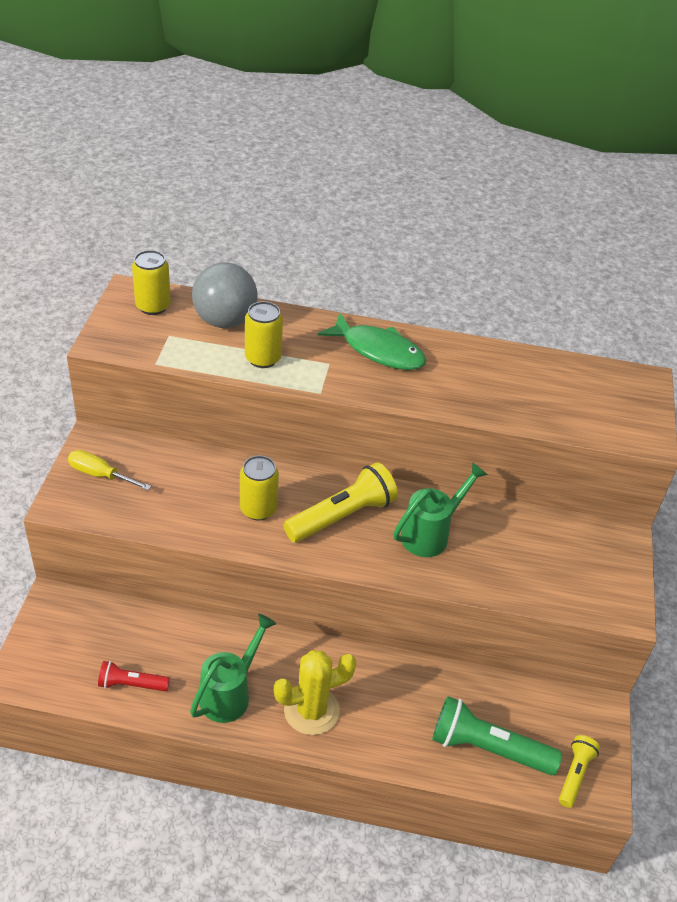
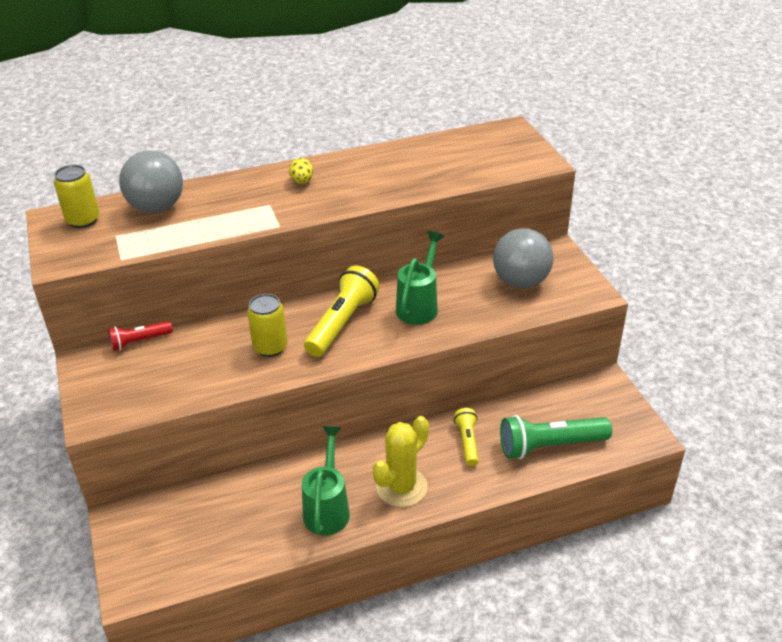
camera: 25 degrees left, 5 degrees down
(100, 475) = (111, 381): yellow screwdriver -> none
(131, 684) = (238, 543): red flashlight -> red flashlight (140, 341)
(263, 358) = (212, 221): yellow can -> none
(378, 351) = (302, 181): green fish -> yellow egg
(556, 558) = (520, 282): none -> grey ball
(575, 775) = (621, 432): yellow flashlight -> yellow flashlight (467, 442)

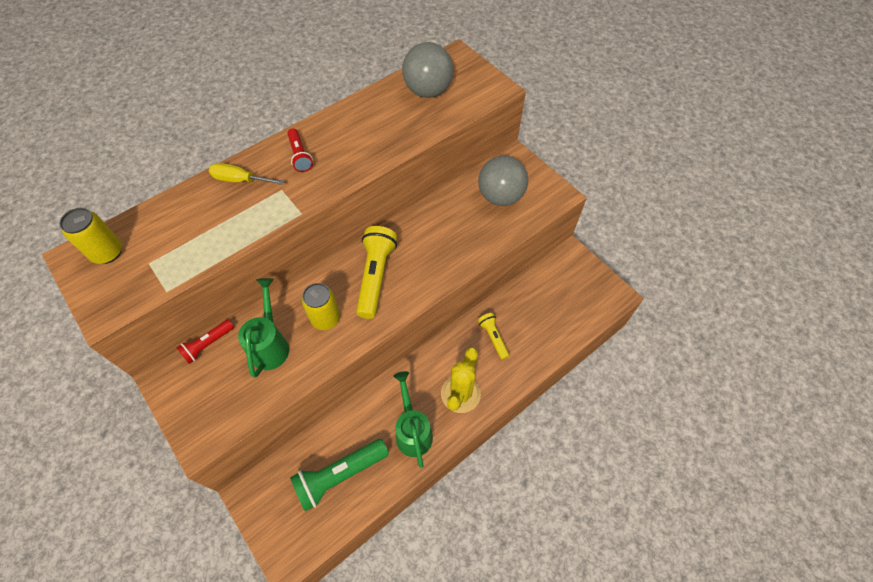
camera: 20 degrees left, 20 degrees up
(157, 207) = (175, 219): grey ball -> grey ball (428, 91)
(233, 190) = (240, 180): none -> yellow screwdriver
(302, 181) = (300, 156): yellow egg -> red flashlight
(419, 305) = (431, 241): green watering can -> green watering can (271, 344)
(550, 446) = (553, 323): green flashlight -> green flashlight (340, 475)

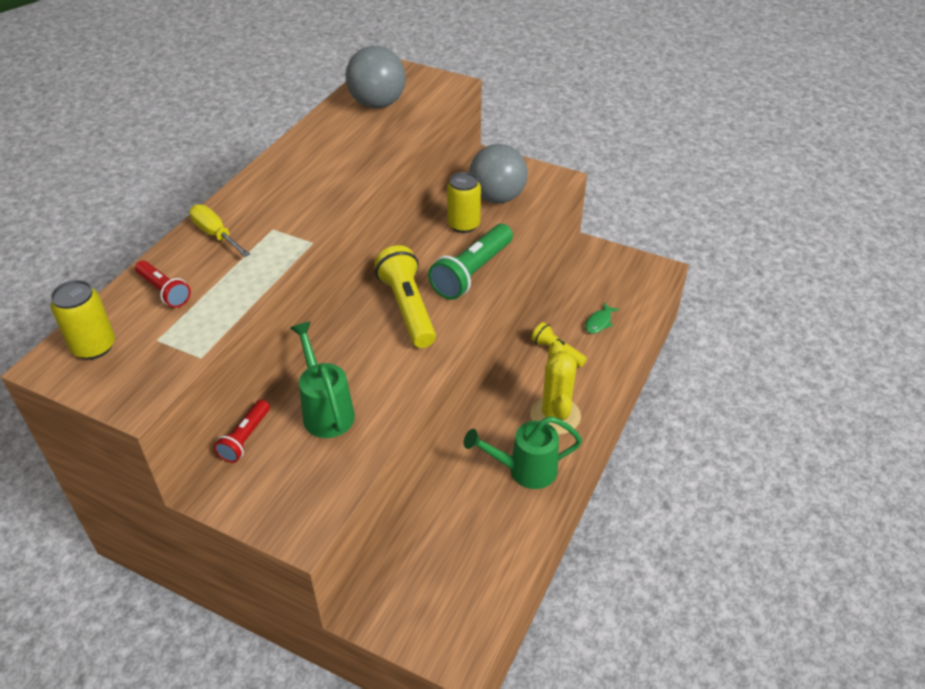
camera: 25 degrees left, 15 degrees down
(240, 180) = (215, 234): yellow screwdriver -> yellow screwdriver turned 60 degrees clockwise
(300, 156) = (272, 194): red flashlight -> red flashlight (164, 291)
(326, 318) = (376, 364): yellow can -> yellow can (463, 225)
(340, 475) = (467, 547): green flashlight -> green flashlight (472, 272)
(412, 430) = (524, 470): green watering can -> green watering can turned 60 degrees counterclockwise
(540, 324) = (599, 322): none -> green fish

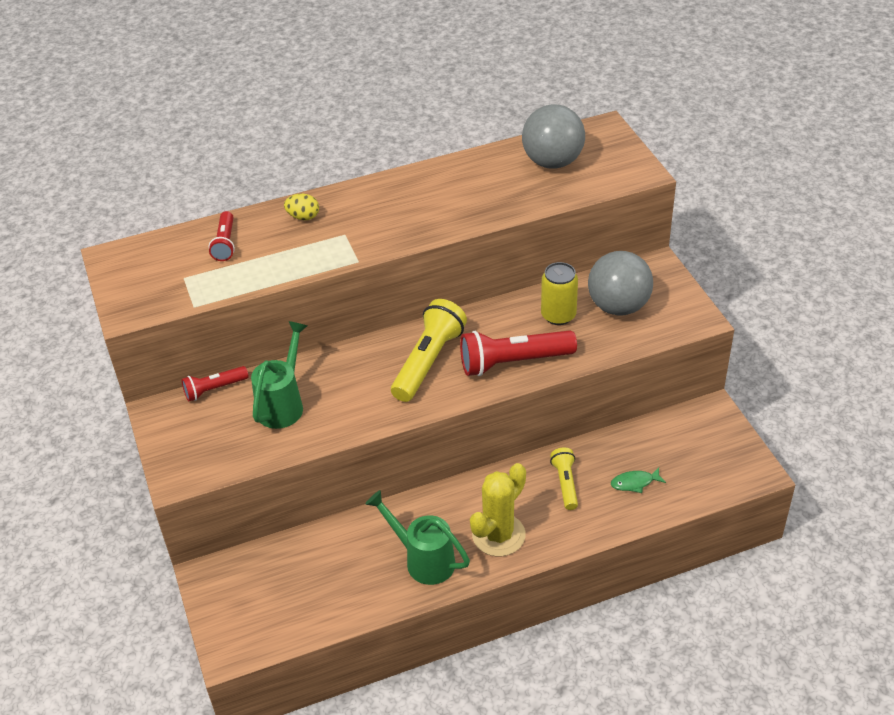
camera: 45 degrees right, 0 degrees up
(94, 347) = (145, 260): yellow can -> none
(215, 234) = (303, 217): yellow screwdriver -> yellow egg
(472, 272) = (513, 362): green flashlight -> red flashlight

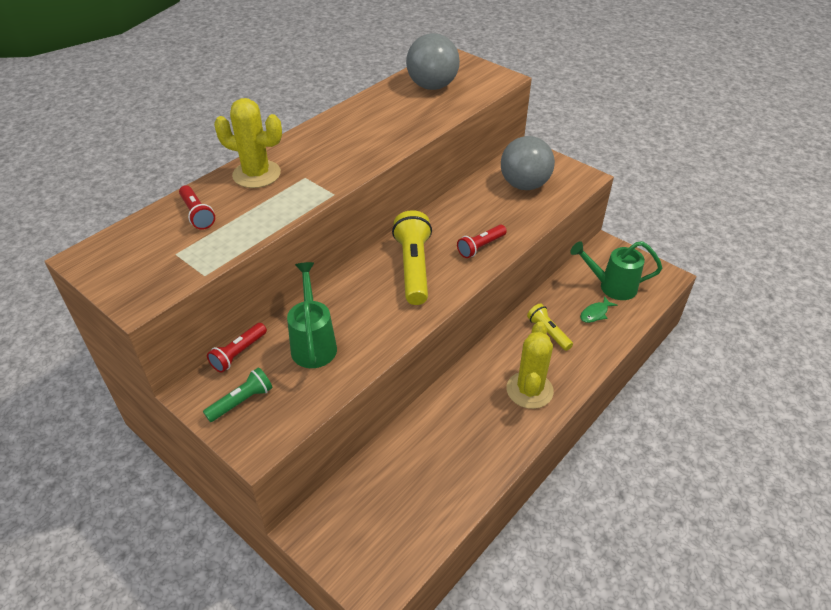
camera: 30 degrees left, 0 degrees up
(190, 434) = (241, 401): none -> green flashlight
(303, 217) = (256, 174): yellow egg -> yellow cactus
(423, 560) = (486, 434): green watering can -> green watering can (611, 286)
(513, 362) = (481, 247): red flashlight -> red flashlight, size x0.56
(558, 315) = (486, 204): yellow can -> none

